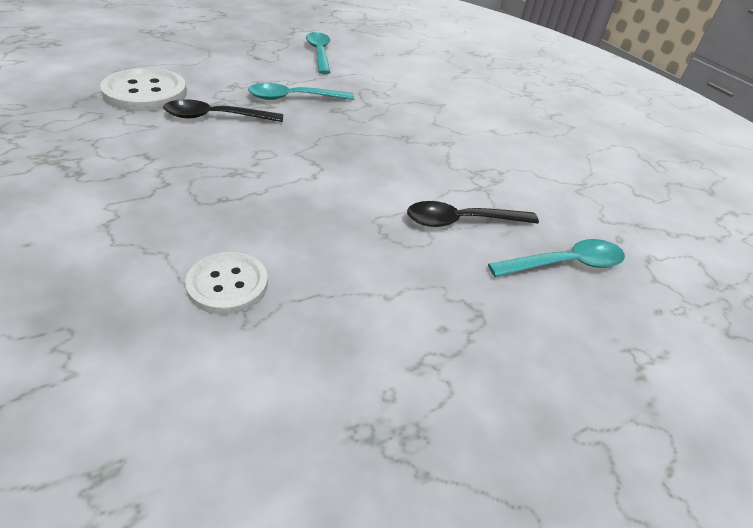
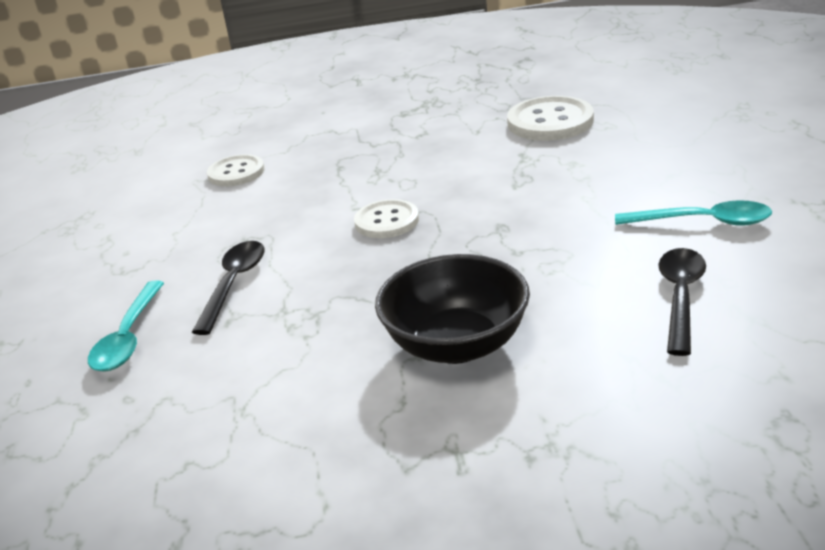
camera: 120 degrees right, 10 degrees down
(216, 117) = (489, 157): black spoon -> black spoon (680, 297)
(294, 98) = (535, 199): turquoise spoon -> none
(337, 156) = (387, 221): none -> white button
(474, 118) = (457, 345): none -> black bowl

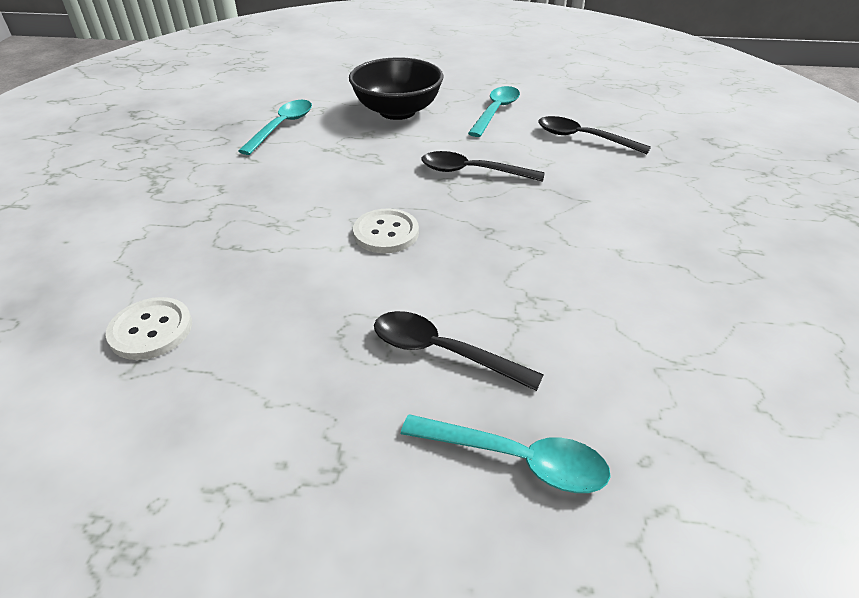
camera: 80 degrees left, 10 degrees up
(457, 345) = (609, 228): black bowl -> black bowl (397, 111)
(529, 239) = (472, 172): none -> black spoon
(550, 122) = (282, 127): white button -> turquoise spoon

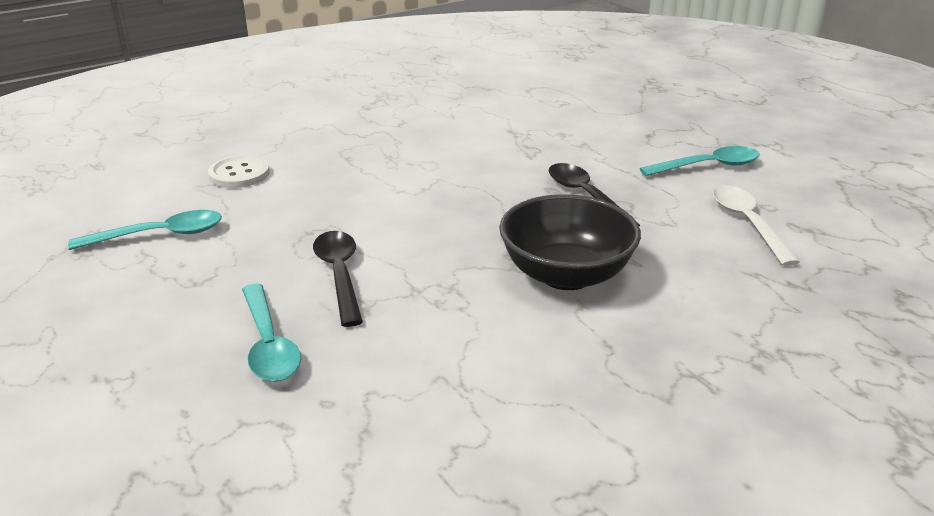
camera: 50 degrees right, 10 degrees down
(282, 127) = (510, 103): turquoise spoon -> turquoise spoon (159, 235)
(386, 233) = (442, 198): white button -> none
(397, 111) = (618, 129): black bowl -> black bowl (566, 275)
(583, 138) = (747, 223): black spoon -> white spoon

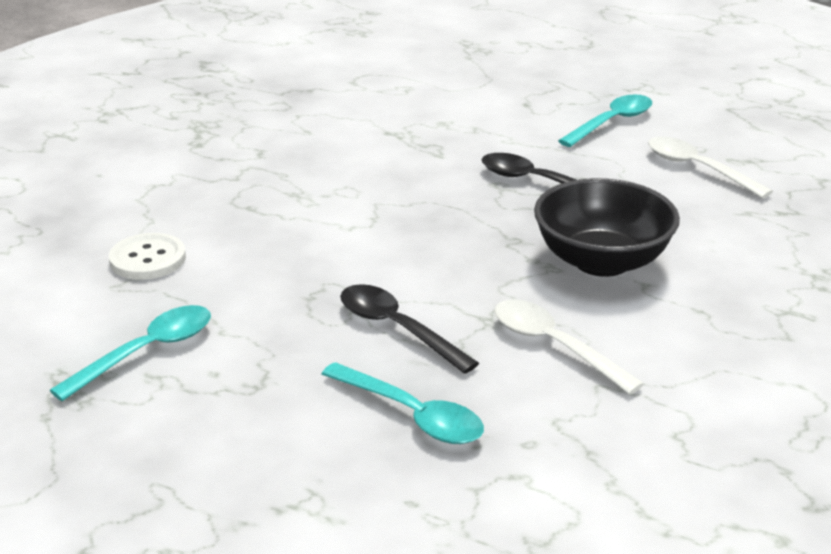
camera: 30 degrees left, 0 degrees up
(443, 330) = (554, 346): none -> white spoon

